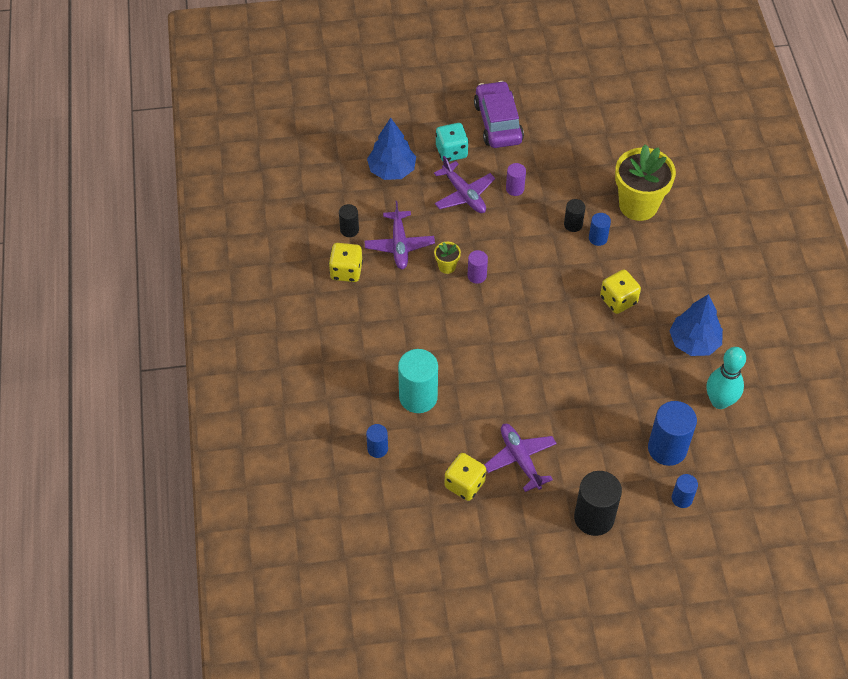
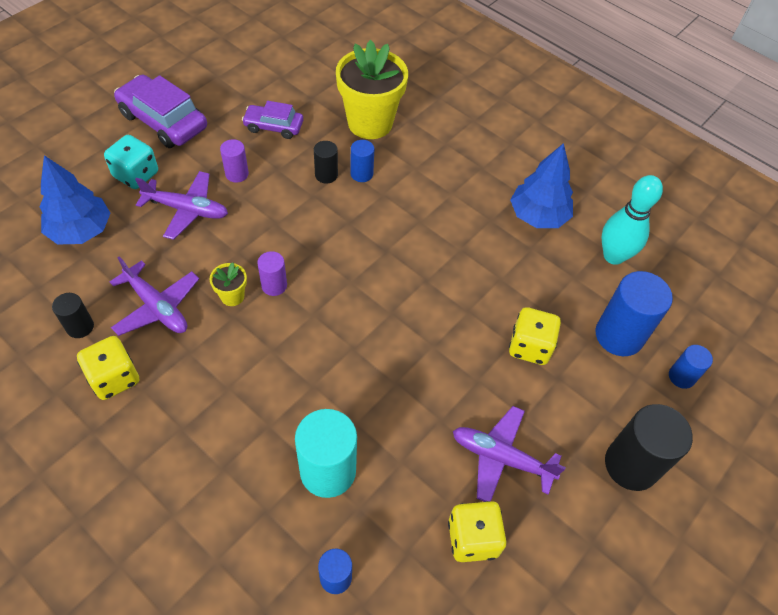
camera: 45 degrees left, 0 degrees up
(568, 169) = (273, 127): none -> purple car
(618, 300) = (435, 220): yellow dice -> yellow dice (530, 346)

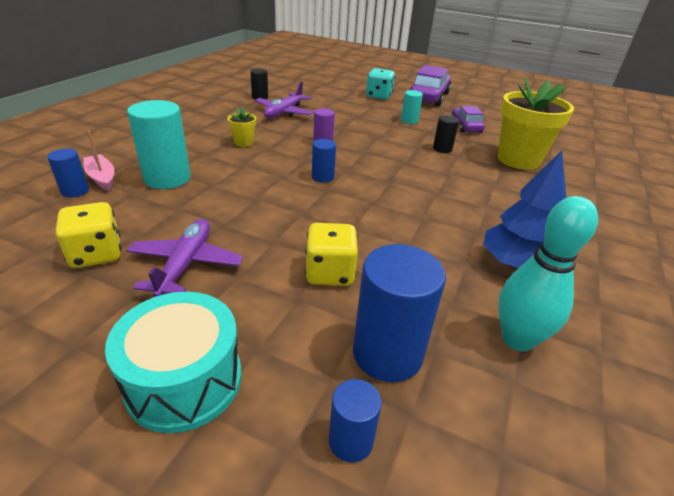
camera: 75 degrees right, 20 degrees down
(81, 230) = (326, 89): blue tree -> none
(114, 378) = (228, 109): yellow dice -> none
(187, 210) = (364, 111): purple plane -> none
(232, 296) = (305, 131): yellow flower pot -> yellow flower pot (243, 143)
(237, 174) = (409, 120): purple cylinder -> turquoise cylinder
(307, 549) = (102, 178): none -> pink boat
(361, 174) = (459, 162): blue cylinder -> blue cylinder (322, 177)
(631, 465) = (184, 380): black cylinder -> turquoise drum

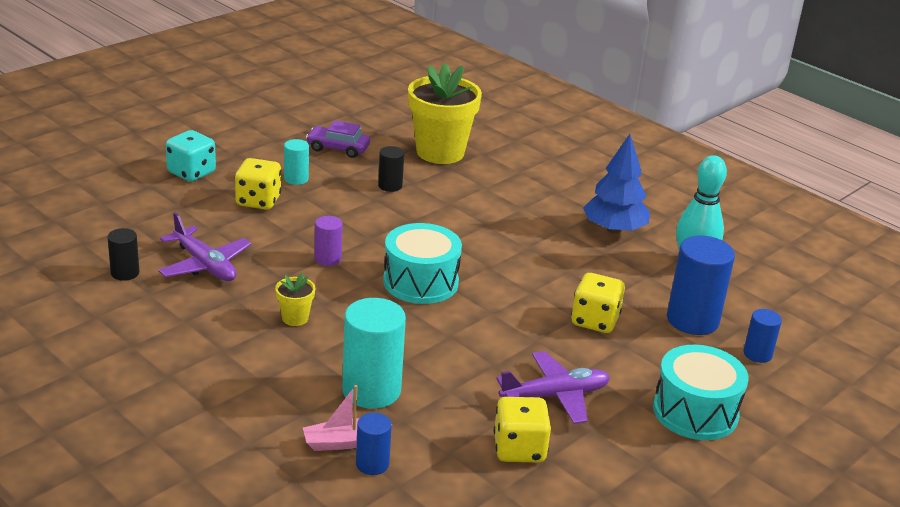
camera: 70 degrees left, 5 degrees down
(186, 264) = (555, 396): purple plane -> purple plane turned 135 degrees clockwise
(322, 177) = (420, 282): blue cylinder -> turquoise drum
(369, 115) = (258, 201): none -> yellow dice
(428, 97) = (223, 137): purple car -> none

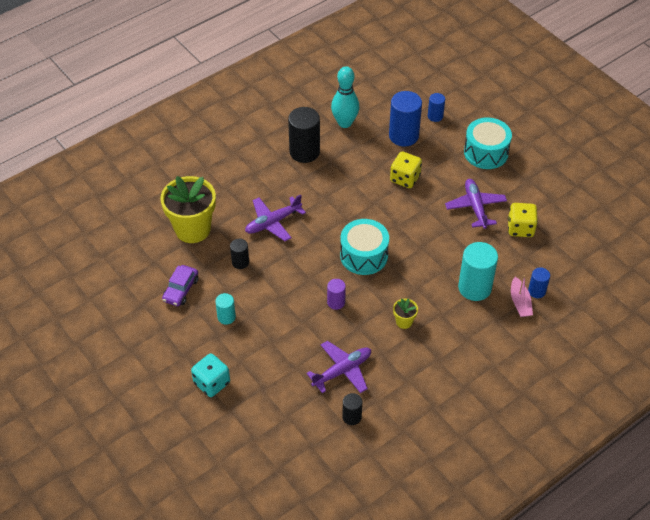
camera: 80 degrees left, 20 degrees up
(258, 201) = (257, 340): yellow dice -> none
(467, 207) = (272, 222): none -> purple plane
(614, 230) = (304, 152): blue tree -> black cylinder

